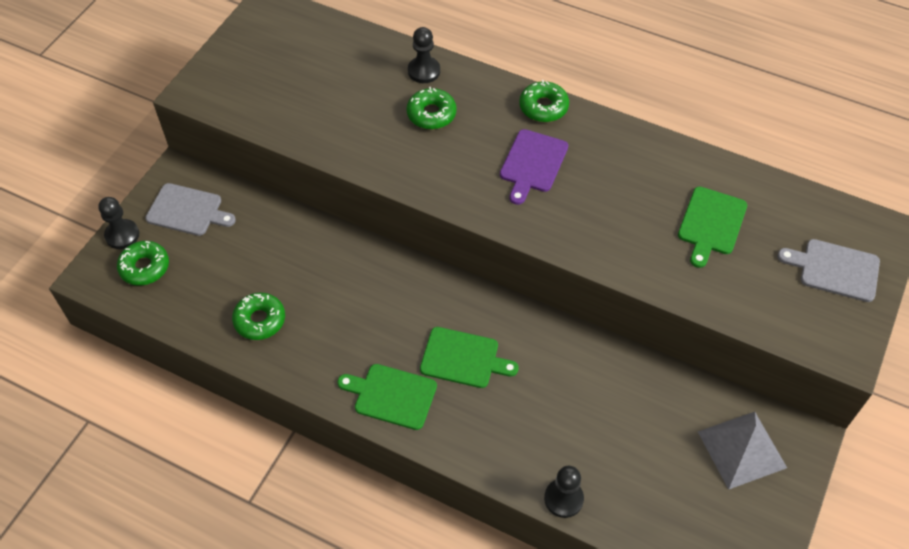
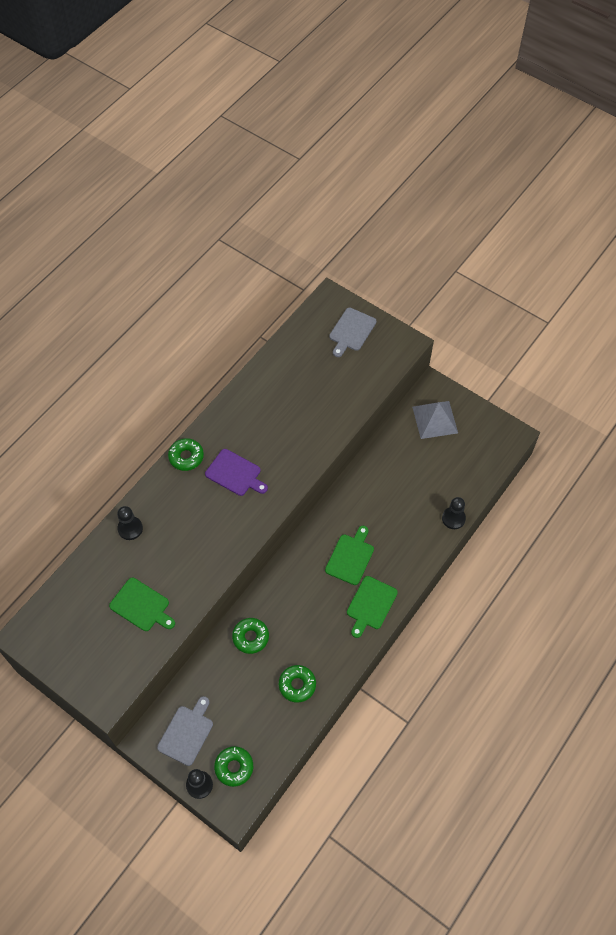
camera: 80 degrees left, 5 degrees up
(431, 114) = (174, 530): green donut -> green donut (250, 637)
(711, 224) = (306, 384): green cutting board -> green cutting board (141, 606)

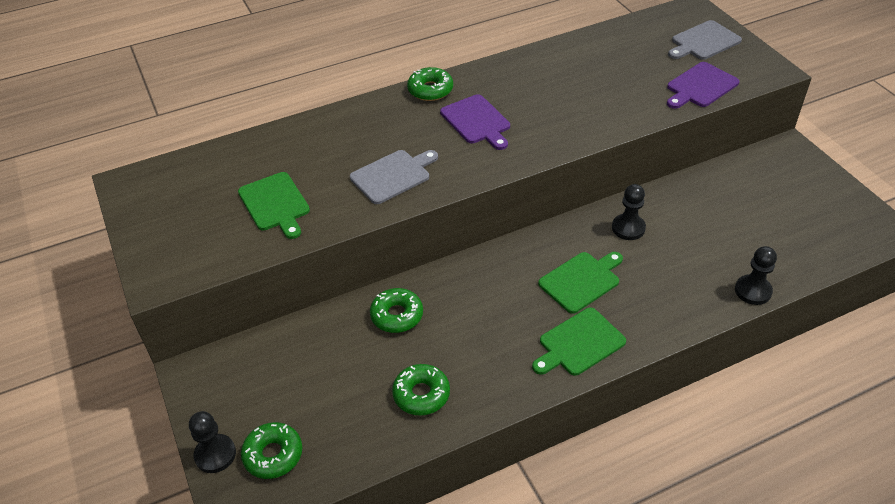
camera: 30 degrees right, 15 degrees down
(130, 528) = (320, 130): black pawn -> black pawn (628, 228)
(187, 733) = (245, 386): grey cutting board -> grey cutting board (393, 175)
(367, 378) = (700, 86): none -> purple cutting board
(435, 419) = (777, 180): grey pyramid -> none

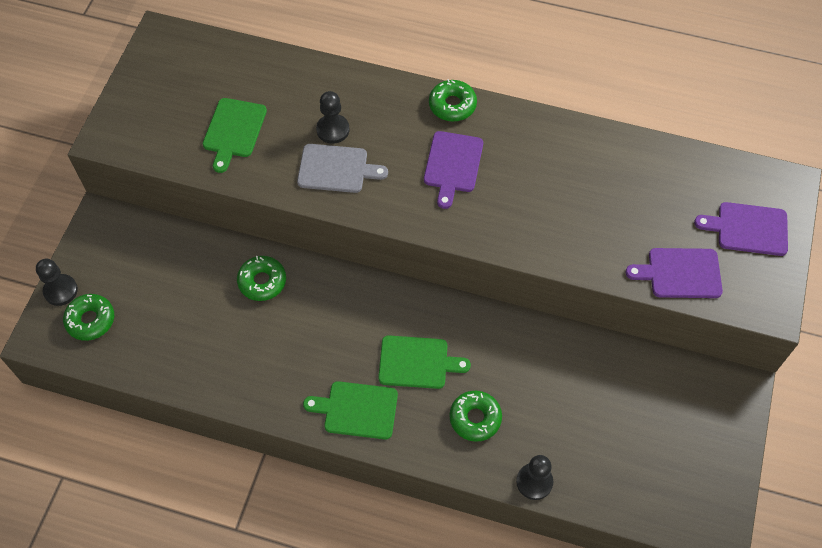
camera: 40 degrees right, 15 degrees up
(421, 394) = (215, 356): green donut -> green donut (475, 418)
(628, 228) = (506, 348): black pawn -> black pawn (333, 130)
(703, 42) = (748, 229): grey cutting board -> purple cutting board

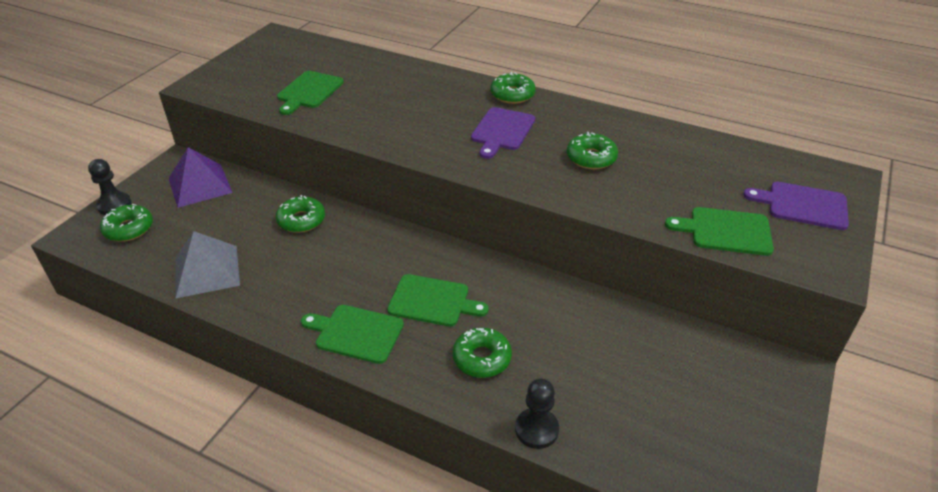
camera: 10 degrees right, 20 degrees down
(139, 249) = (200, 185): none -> purple pyramid
(192, 361) = (207, 271): none -> grey pyramid
(333, 130) = (397, 99): black pawn -> none
(336, 169) = (391, 123): grey cutting board -> none
(547, 192) = (591, 158): none -> green donut
(680, 273) = (725, 231): purple cutting board -> green cutting board

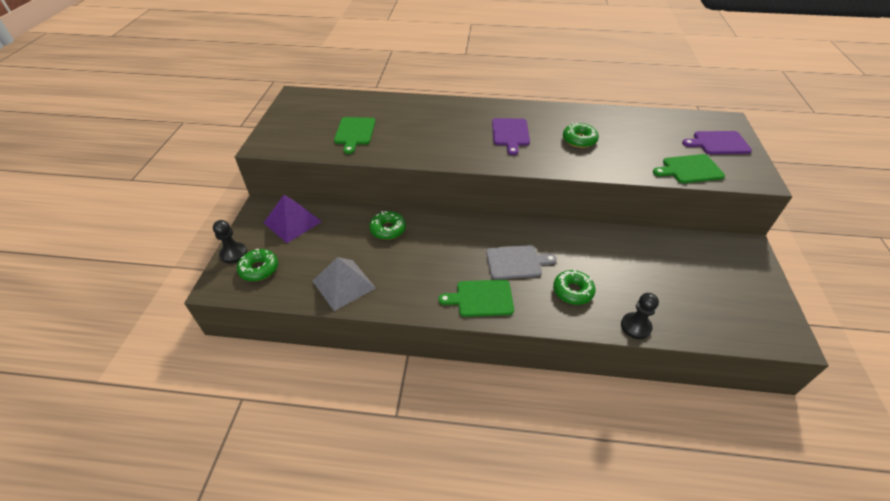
camera: 20 degrees left, 5 degrees up
(432, 301) = (516, 262): green cutting board -> grey cutting board
(512, 95) = (498, 107): green donut -> none

